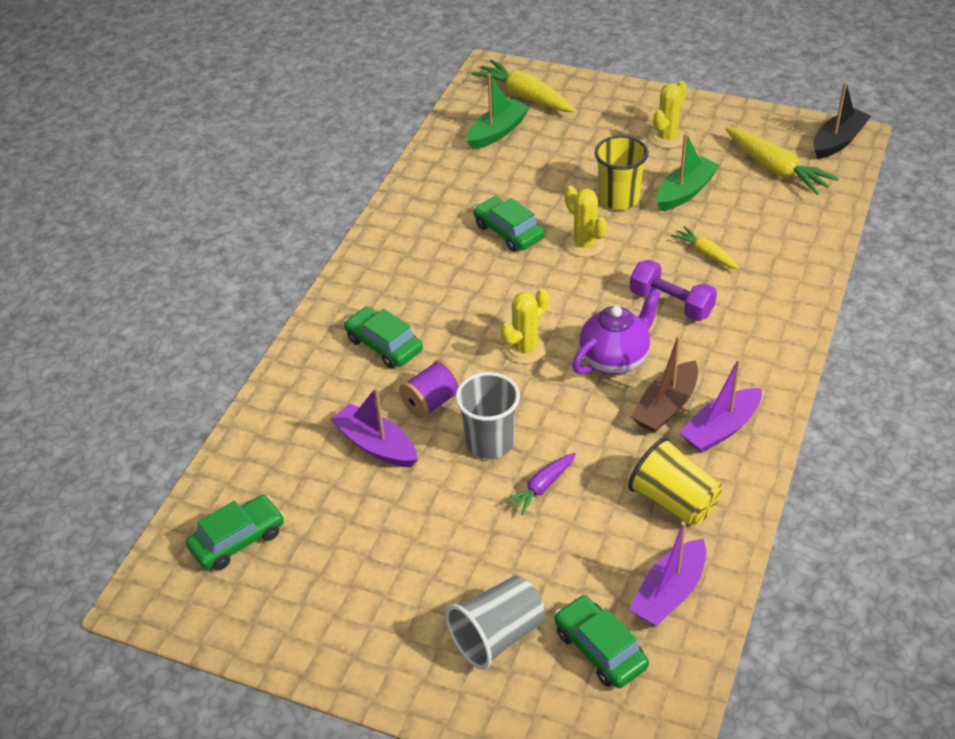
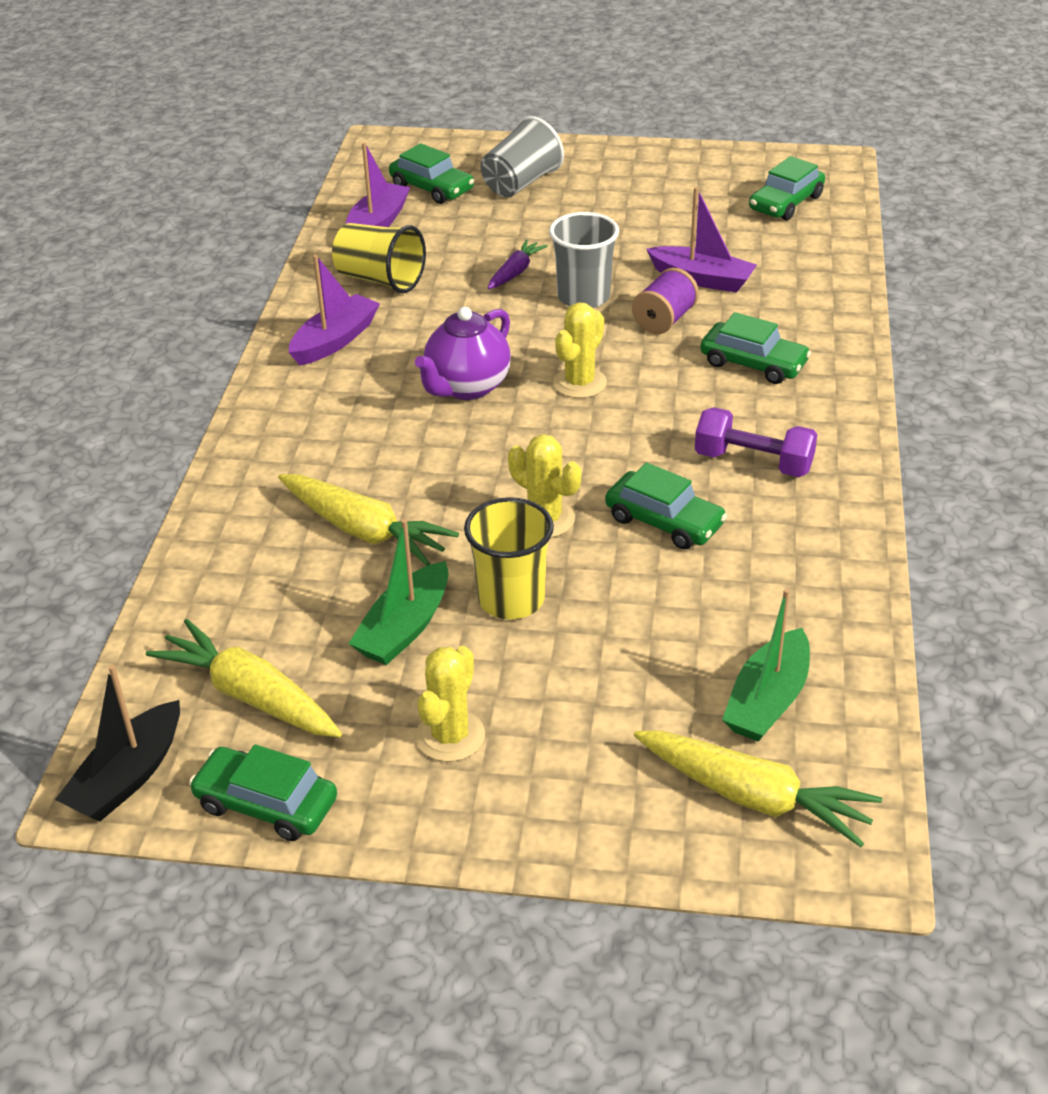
camera: 165 degrees right, 5 degrees down
(666, 406) = (398, 351): brown boat -> none
(671, 303) = (406, 458): purple dumbbell -> purple dumbbell (753, 462)
(706, 254) = (364, 531): yellow carrot -> yellow carrot, size x1.75
(764, 122) = (266, 803): none -> green car

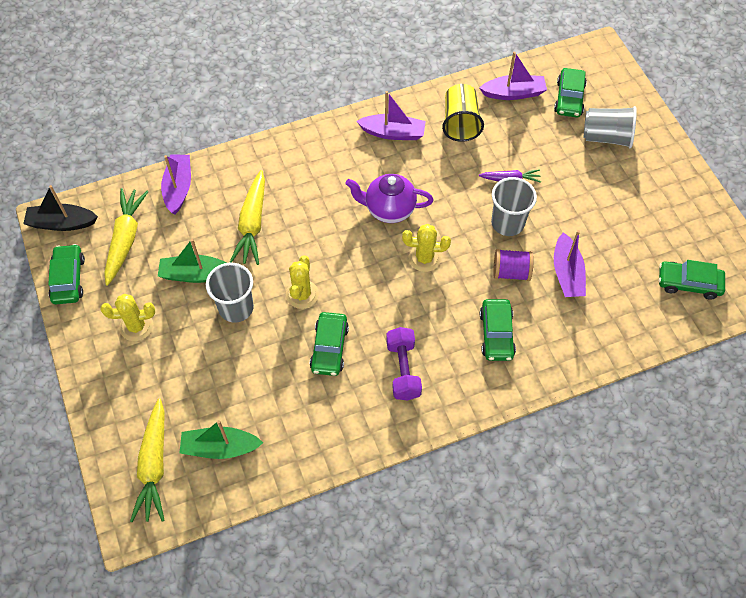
camera: 60 degrees right, 20 degrees up
(207, 594) = (178, 188): none -> purple boat
(511, 599) = (236, 308): yellow cup -> grey cup

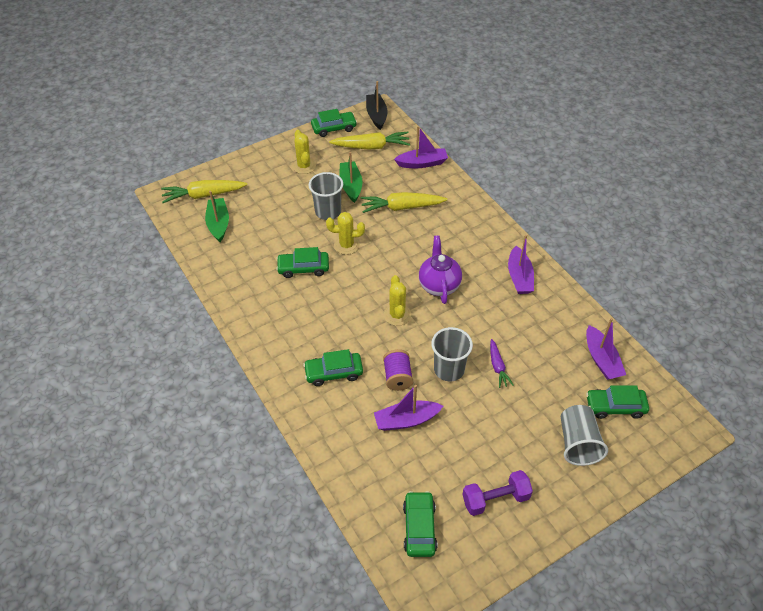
camera: 80 degrees right, 10 degrees down
(403, 370) = (291, 314): purple dumbbell -> purple dumbbell (495, 499)
(460, 123) = (549, 322): yellow cup -> none

